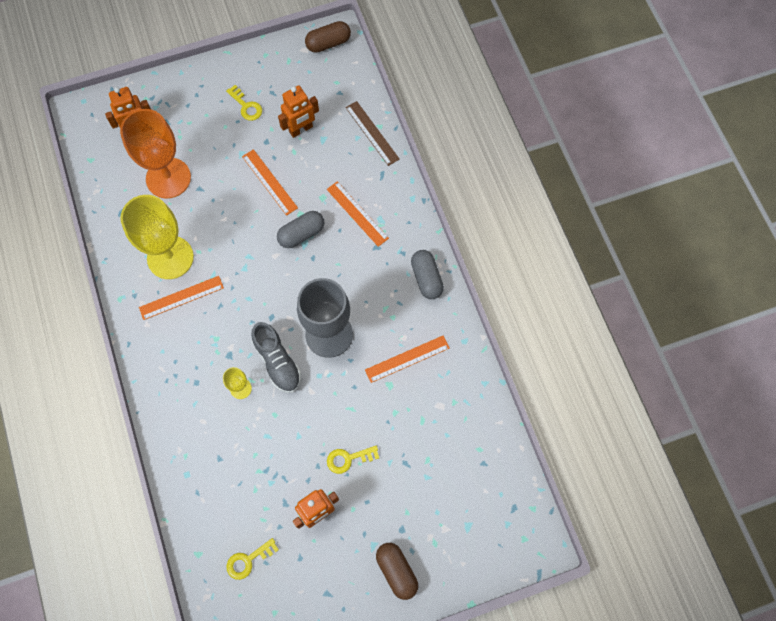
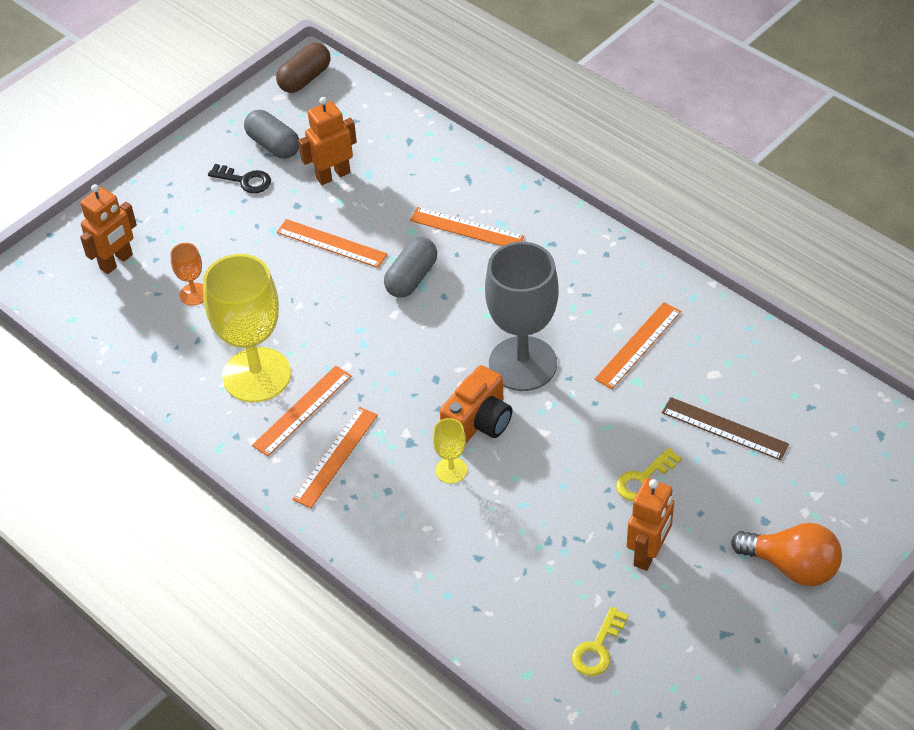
camera: 25 degrees left, 20 degrees down
(168, 178) = (194, 294): orange goblet -> orange goblet, size x0.44
(181, 342) = (336, 457): none -> orange ruler
(246, 106) = (245, 180): yellow key -> black key
(277, 362) = (478, 421): grey shoe -> orange camera
(301, 129) = (333, 175): orange robot -> orange robot turned 150 degrees counterclockwise
(372, 133) = (425, 143): brown ruler -> brown ruler (724, 428)
(396, 571) = (792, 566): brown capsule -> orange light bulb
(426, 278) = (600, 256): grey capsule -> grey capsule (273, 145)

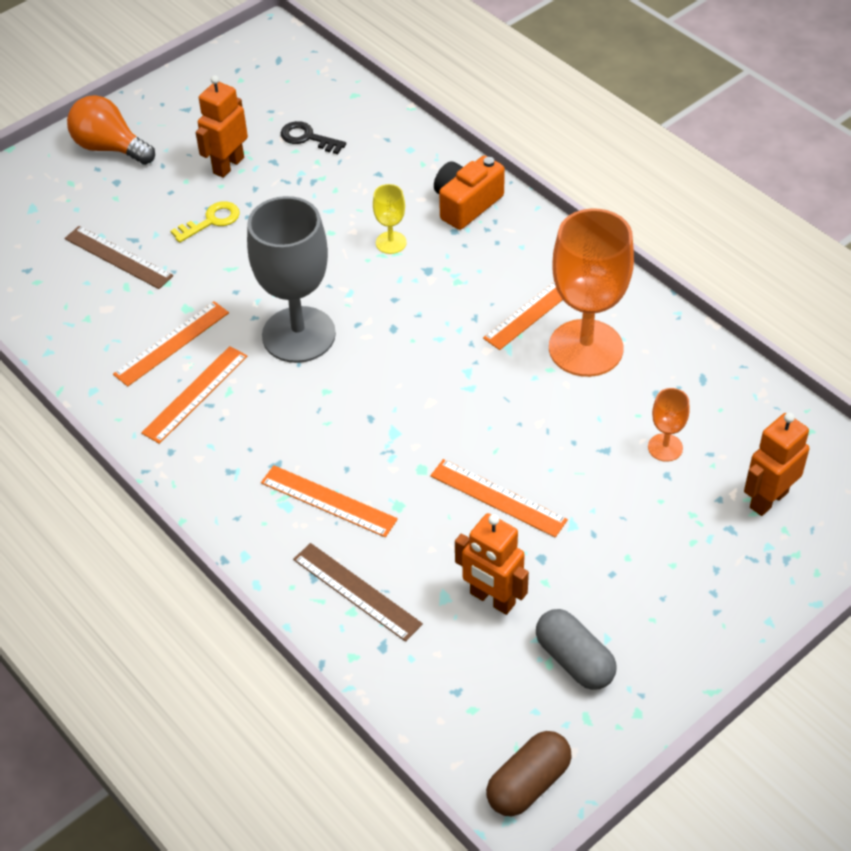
camera: 175 degrees left, 0 degrees up
(245, 180) = (612, 604): black key -> black key (308, 138)
(256, 375) = (585, 348): yellow goblet -> orange goblet
(333, 175) = (492, 599): orange robot -> orange robot turned 60 degrees clockwise
(336, 457) = (503, 263): orange ruler -> orange ruler (195, 394)
(411, 278) = (405, 442): grey capsule -> none
(433, 171) = (357, 591): none -> brown ruler
(478, 421) = (356, 283): orange camera -> orange camera (466, 204)
(597, 648) = (292, 106): yellow key -> none

